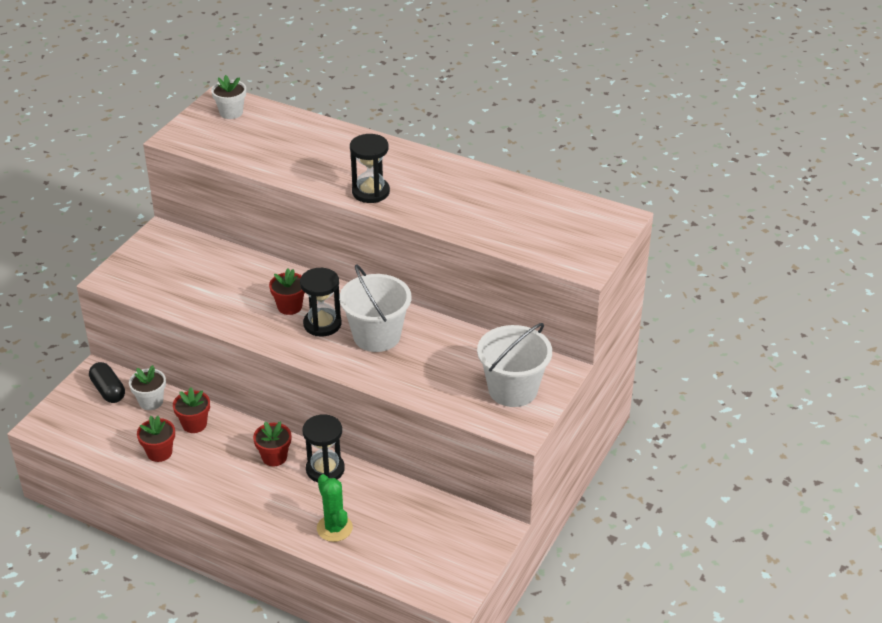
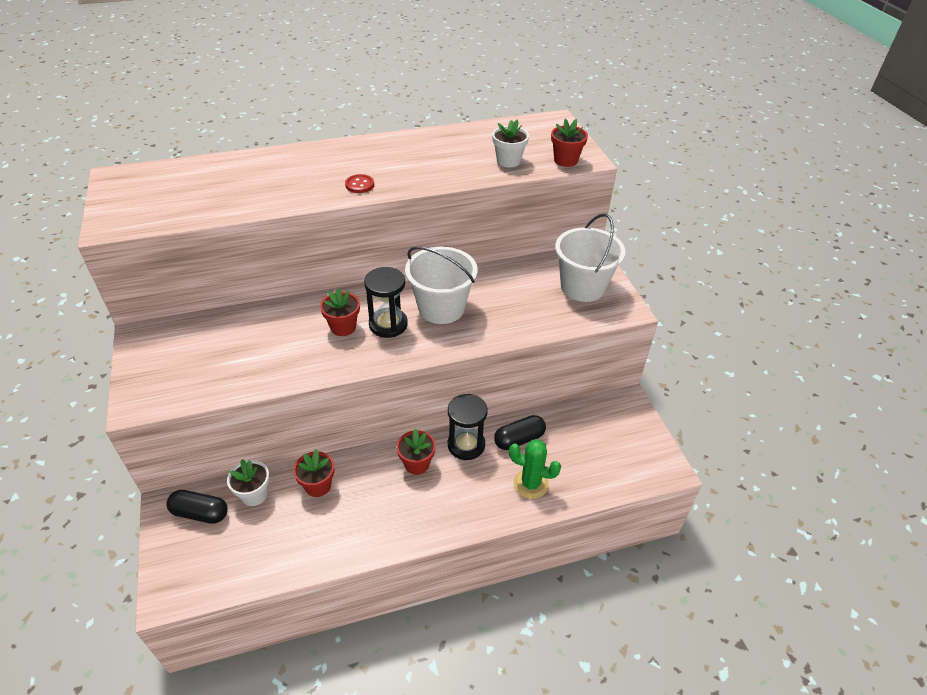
camera: 45 degrees left, 5 degrees up
(159, 452) = (316, 532): red flower pot -> red flower pot (565, 160)
(231, 112) = (141, 183): white flower pot -> white flower pot (508, 161)
(369, 493) = (519, 439): none -> black capsule
(370, 192) = (359, 185): black hourglass -> red button

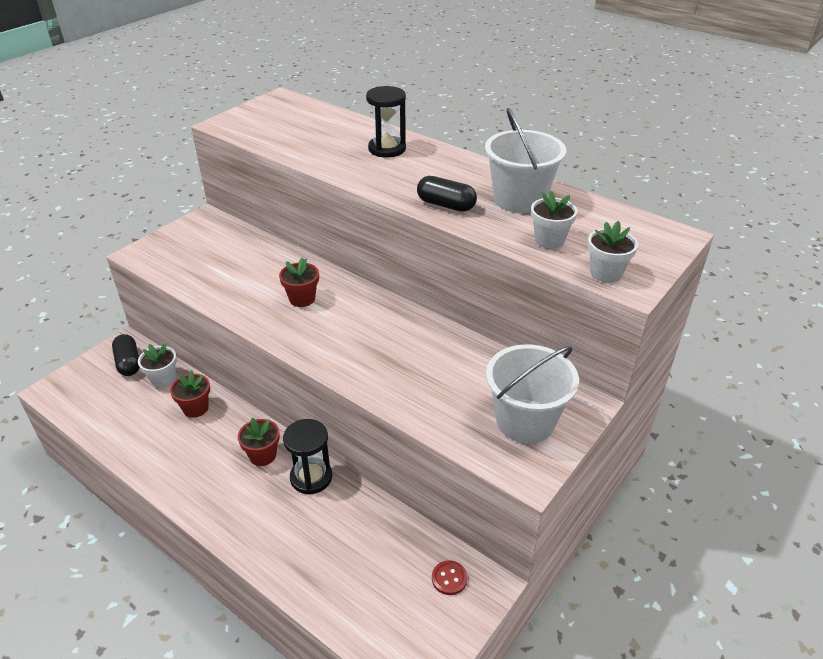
camera: 55 degrees right, 5 degrees down
(359, 185) = (397, 185): red button -> red button (449, 578)
(388, 324) = (329, 320): black hourglass -> black hourglass (387, 149)
(441, 308) = (383, 339): white bucket -> white bucket (519, 199)
(519, 439) = (350, 514): black capsule -> black capsule (446, 205)
(530, 484) = (301, 552): green cactus -> none
(565, 160) = (606, 273): red flower pot -> white flower pot

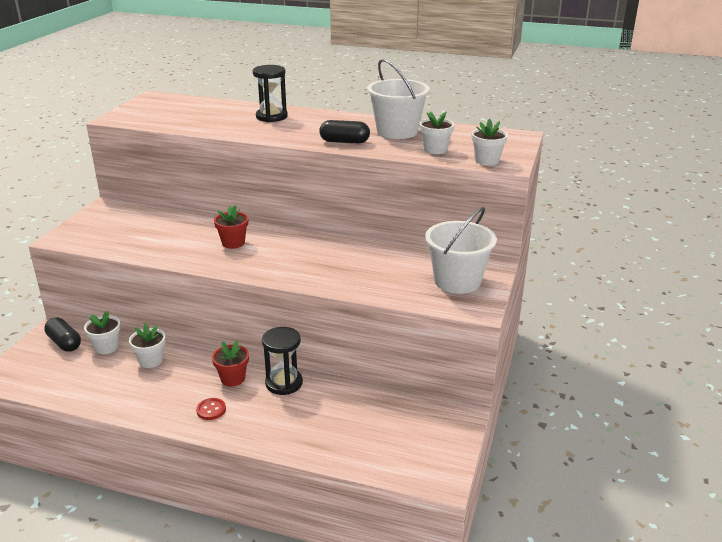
camera: 20 degrees left, 10 degrees down
(195, 408) = (151, 360): red flower pot -> white flower pot
(449, 578) = (432, 418): red button -> red button (211, 410)

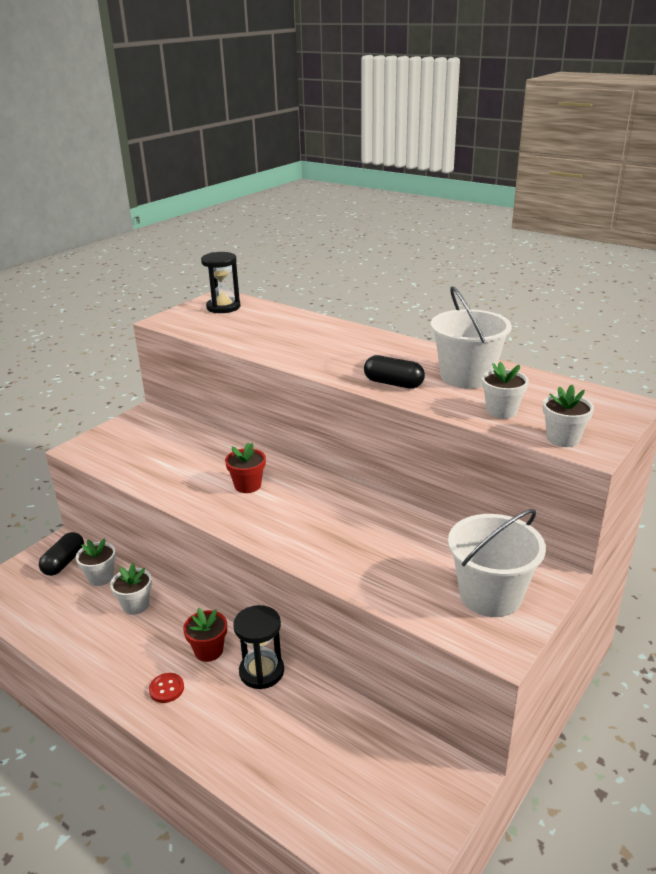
camera: 20 degrees right, 0 degrees up
(64, 343) = (64, 562): black capsule -> black capsule turned 45 degrees clockwise
(271, 117) = (329, 337): black hourglass -> black hourglass (223, 307)

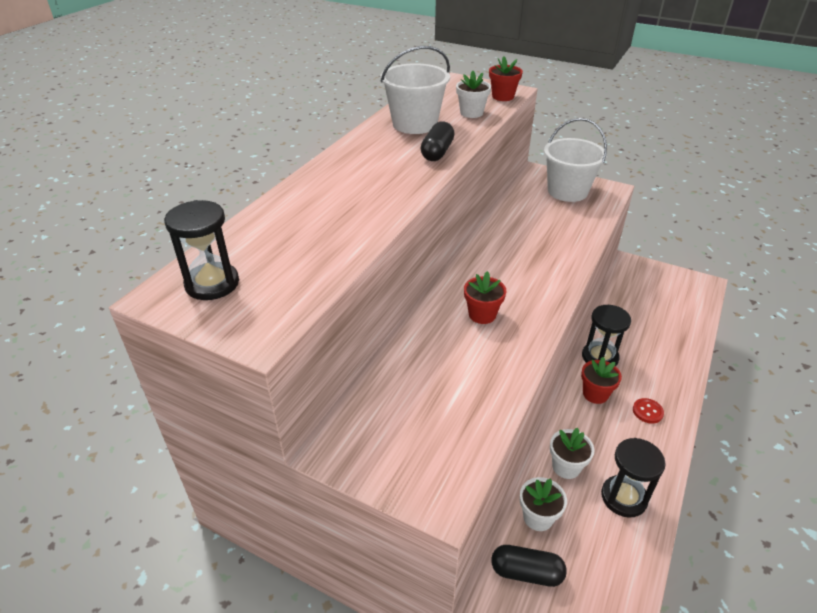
camera: 100 degrees left, 10 degrees up
(85, 635) = (623, 497): none -> black hourglass
(563, 438) = (503, 97): white flower pot -> red flower pot

